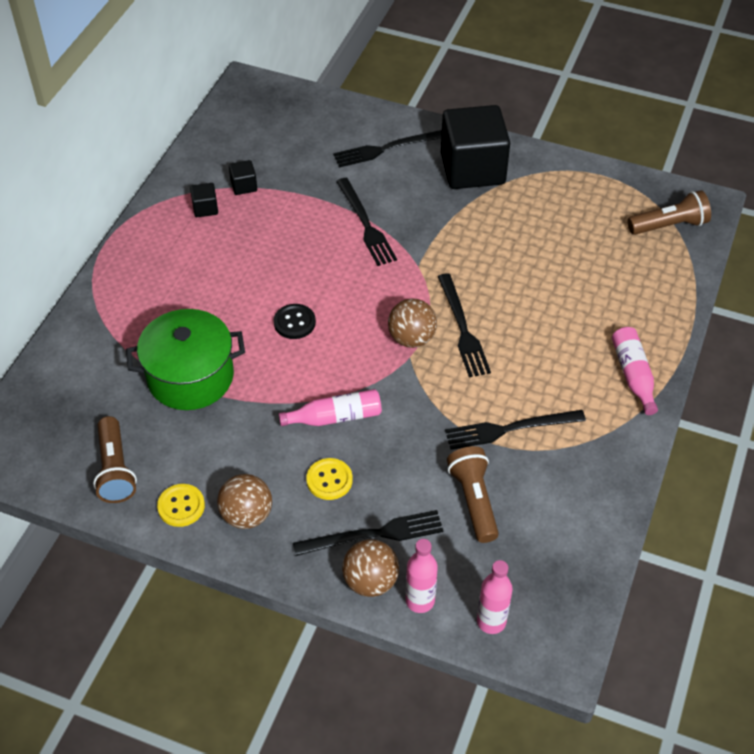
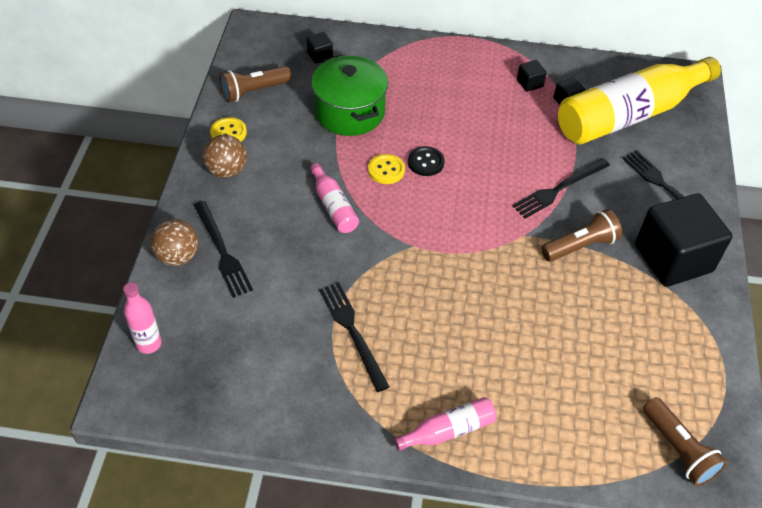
camera: 75 degrees right, 0 degrees up
(76, 390) = (320, 55): none -> black cube
(281, 144) = (630, 115): none -> yellow bottle
(329, 480) = (269, 214): yellow button -> yellow button (386, 170)
(411, 338) = (435, 244): brown ball -> none
(420, 601) = (163, 291): pink bottle -> none
(462, 328) = (460, 280): black fork -> none
(474, 500) = (268, 315): brown flashlight -> brown flashlight (580, 246)

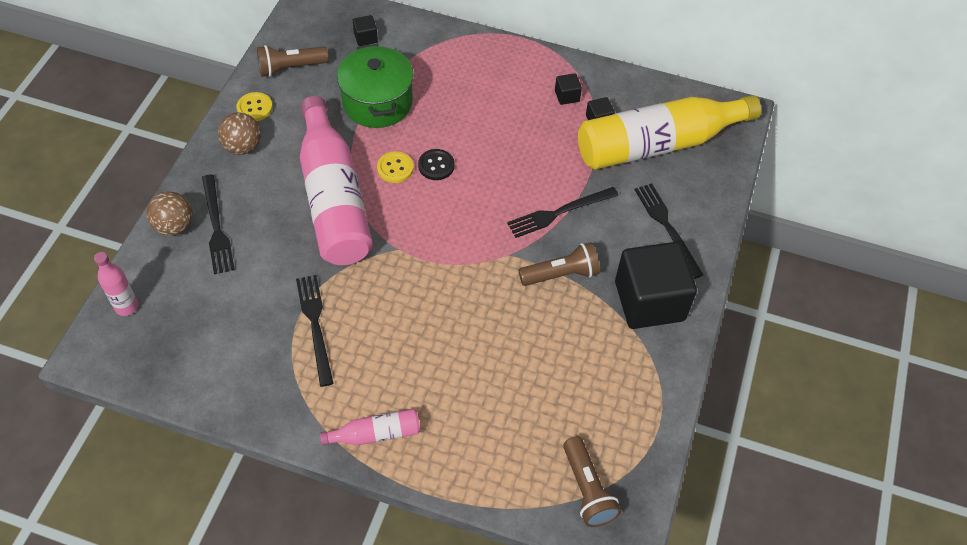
camera: 10 degrees right, 5 degrees up
(333, 206) = (333, 198): pink bottle -> pink bottle, size x2.27

